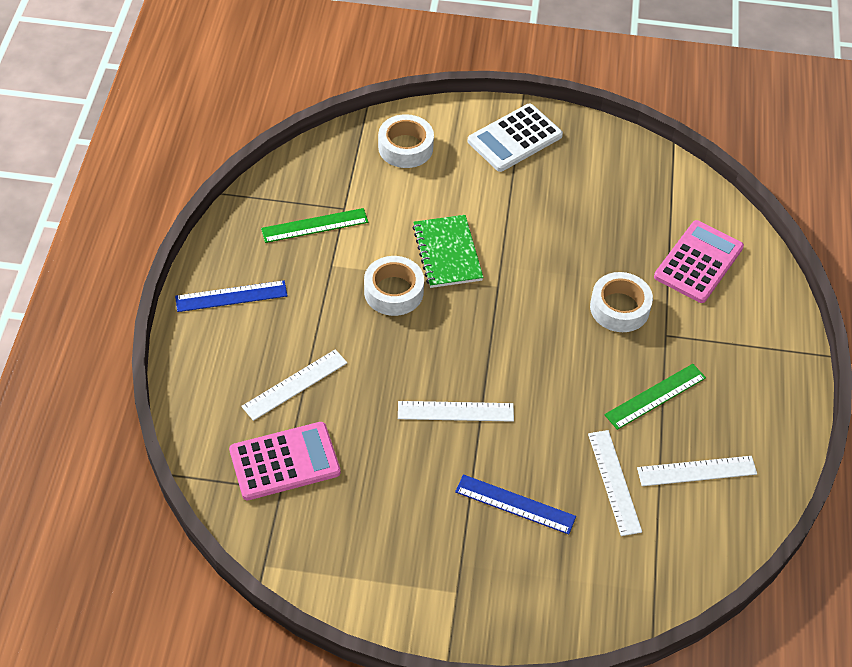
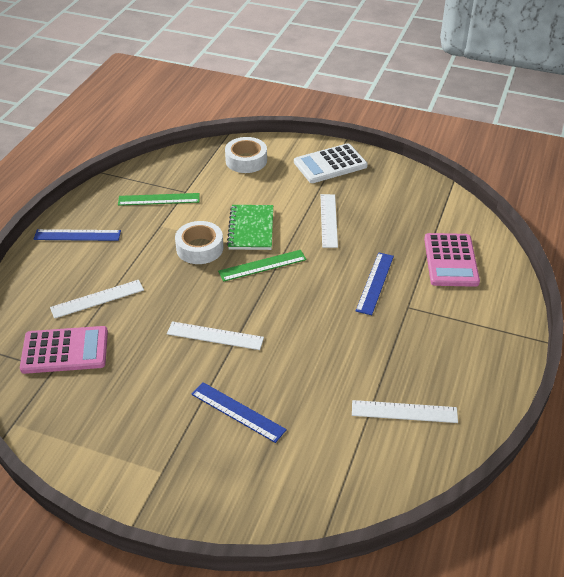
camera: 15 degrees right, 10 degrees down
(614, 482) = (329, 408): white ruler -> white ruler (329, 220)
(619, 308) = (375, 283): white tape -> blue ruler
(655, 396) = (385, 349): green ruler -> green ruler (262, 265)
(698, 262) = (450, 260): pink calculator -> pink calculator turned 135 degrees clockwise

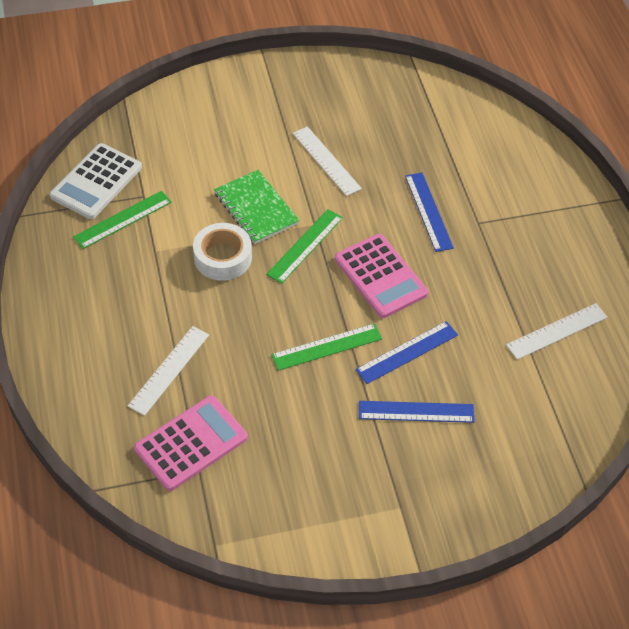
camera: 35 degrees left, 10 degrees up
(77, 235) = (72, 308): blue ruler -> blue ruler (407, 352)
(215, 336) = (327, 347): white ruler -> green ruler
(246, 160) = (176, 125): white tape -> none
(330, 164) = (271, 90): white calculator -> white calculator (96, 182)
(450, 260) = (477, 152): pink calculator -> pink calculator (380, 276)

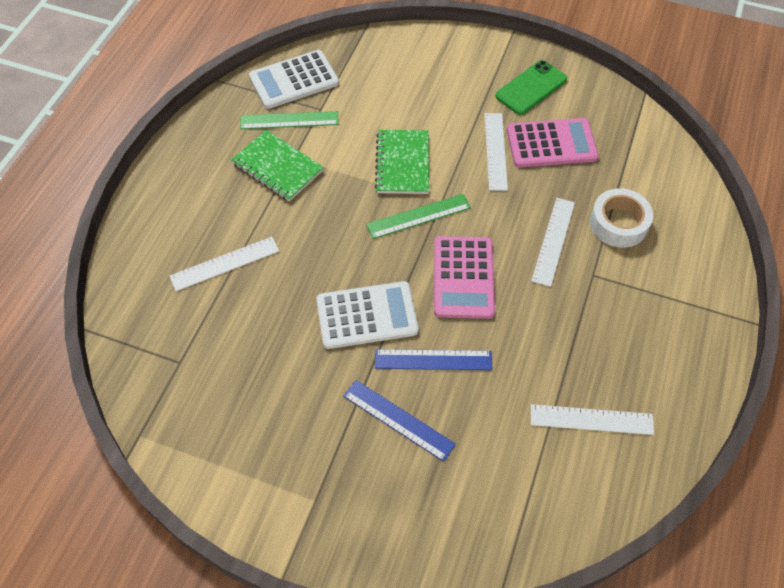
camera: 35 degrees right, 5 degrees up
(147, 265) = (277, 167): none -> green notebook
(191, 443) = (191, 336): pink calculator -> pink calculator (551, 144)
(223, 257) = (342, 191): white tape -> white tape (618, 223)
(314, 93) = (531, 88): none -> green phone
(327, 347) = (367, 315): green ruler -> white calculator
(428, 211) = (553, 241): blue ruler -> white ruler

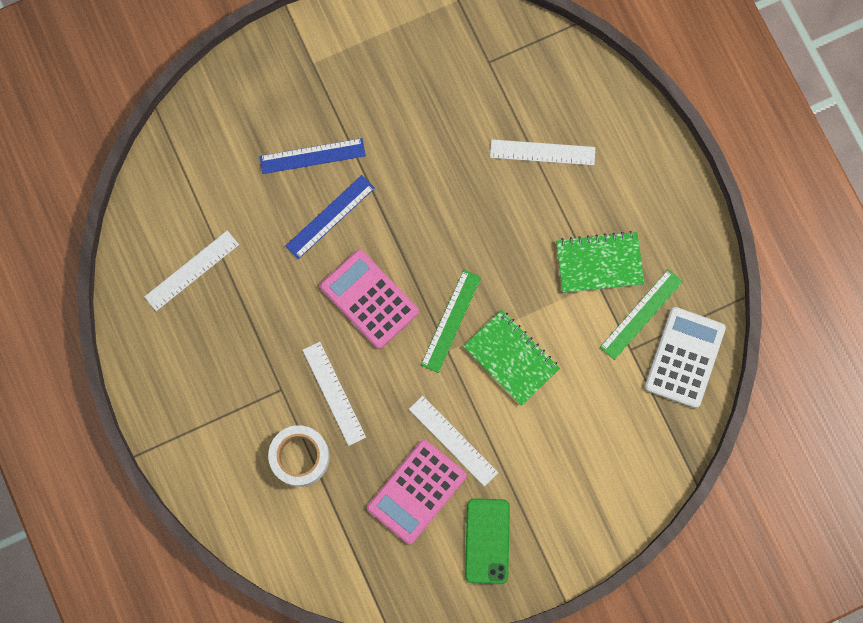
camera: 135 degrees right, 20 degrees up
(225, 264) = (542, 152): white ruler -> white ruler turned 75 degrees clockwise
(367, 315) = (405, 207): white calculator -> none

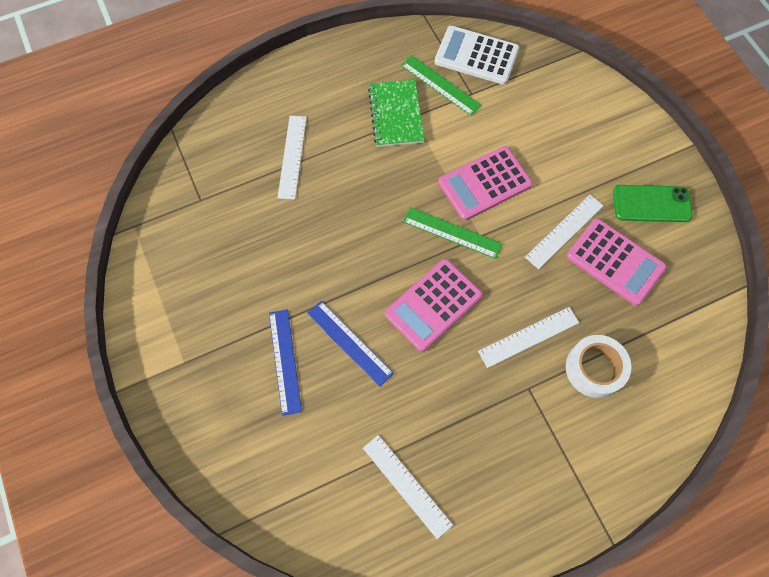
camera: 90 degrees left, 10 degrees down
(511, 358) = (484, 183): green notebook -> pink calculator

